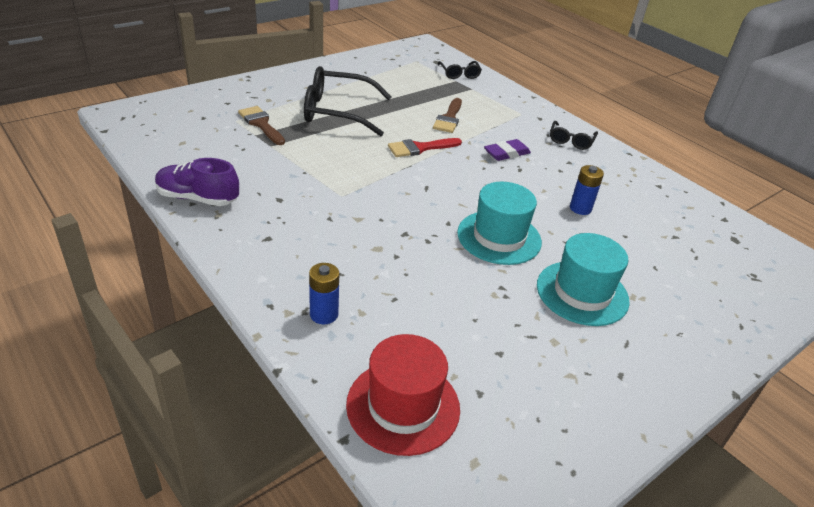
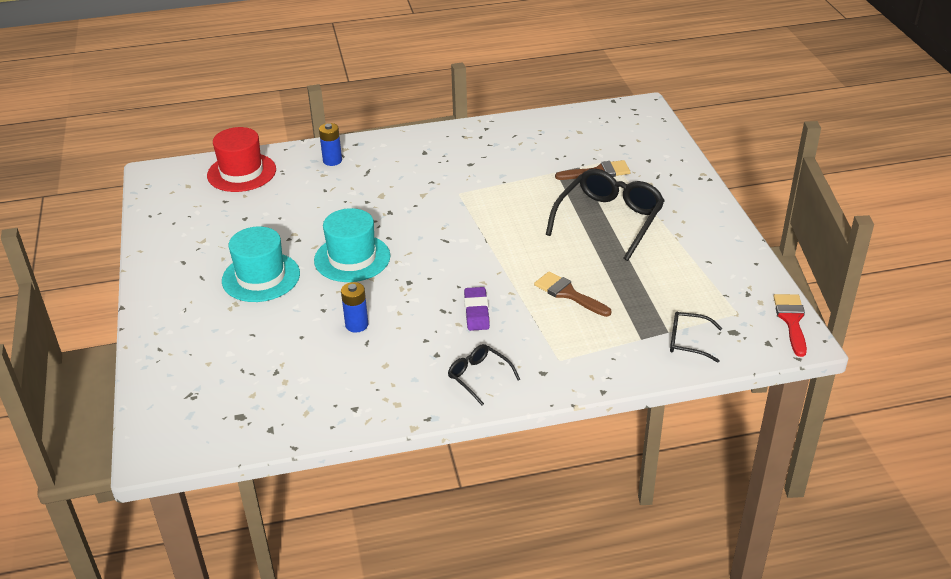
camera: 120 degrees right, 0 degrees up
(198, 198) = (491, 131): purple shoe -> none
(420, 148) = (514, 255): red brush -> red brush (791, 320)

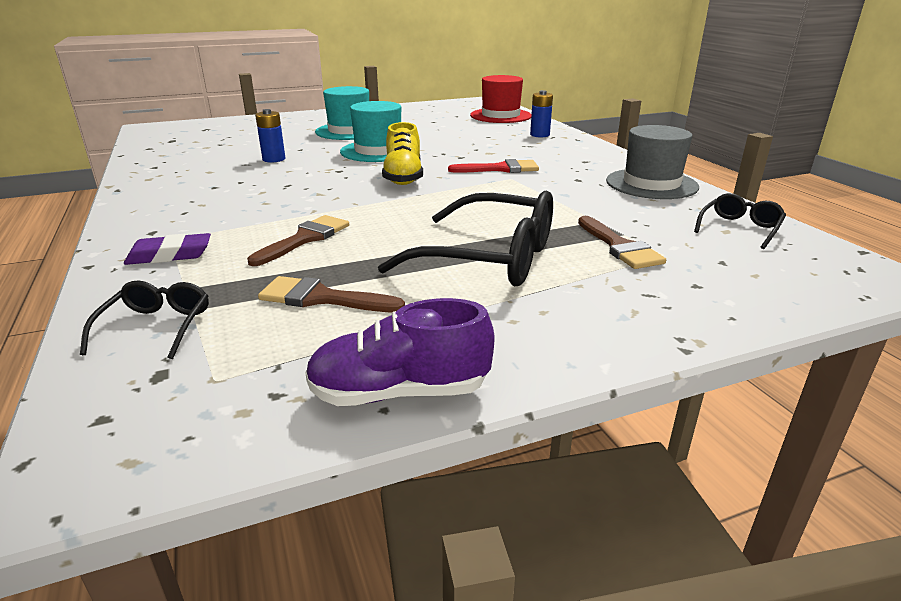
camera: 80 degrees right, 10 degrees down
(440, 246) = (403, 177): none -> yellow shoe
(476, 312) = (280, 197): purple eraser -> purple eraser (170, 255)
(479, 377) = (166, 204): black glasses -> black glasses (739, 228)
(489, 136) = (651, 184): none -> grey hat
(657, 283) = (322, 298): none -> brown brush
(744, 258) = (399, 392): none -> purple shoe
(791, 320) = (159, 458): red brush -> red brush (500, 169)

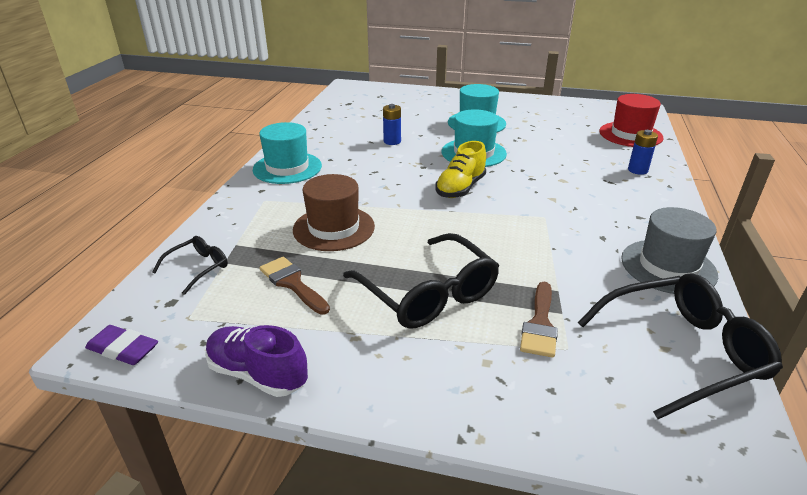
camera: 35 degrees right, 5 degrees up
(163, 205) = (287, 168): none -> turquoise hat
(170, 255) = (252, 214): purple eraser -> purple eraser (123, 349)
(305, 239) = (334, 228): brown brush -> brown hat
(500, 169) = (548, 203): red brush -> none
(739, 228) = (682, 351): black glasses -> black glasses, size x1.98

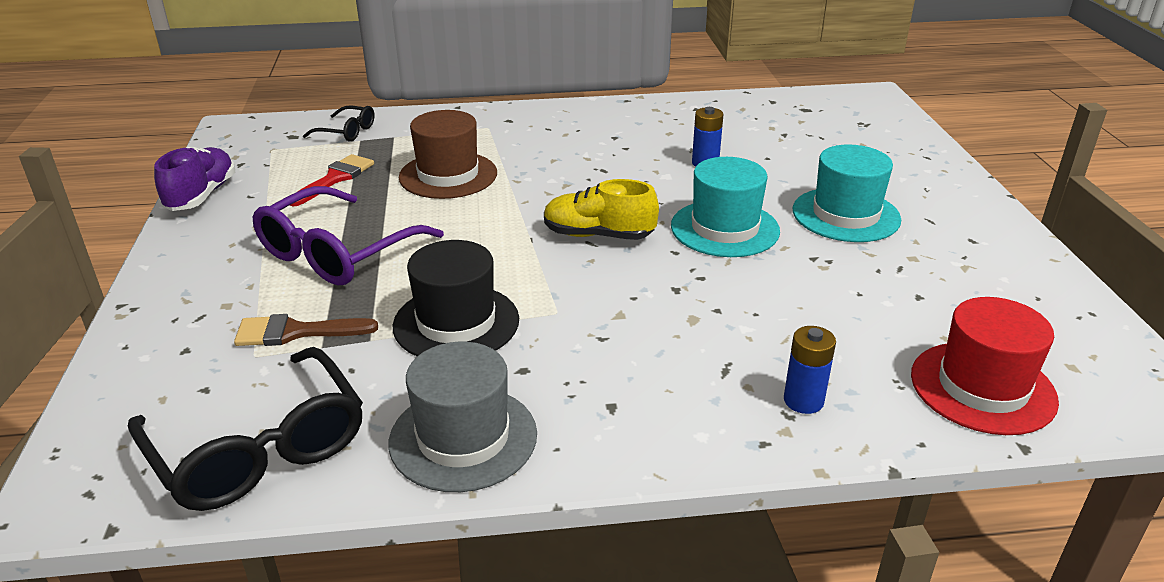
camera: 70 degrees right, 0 degrees up
(123, 349) = (228, 137): purple eraser -> none
(287, 168) = (571, 120): turquoise hat -> none
(292, 283) = (335, 179): brown brush -> red brush
(428, 294) = (337, 253): black glasses -> purple glasses
(546, 253) = (456, 323): none -> black hat

